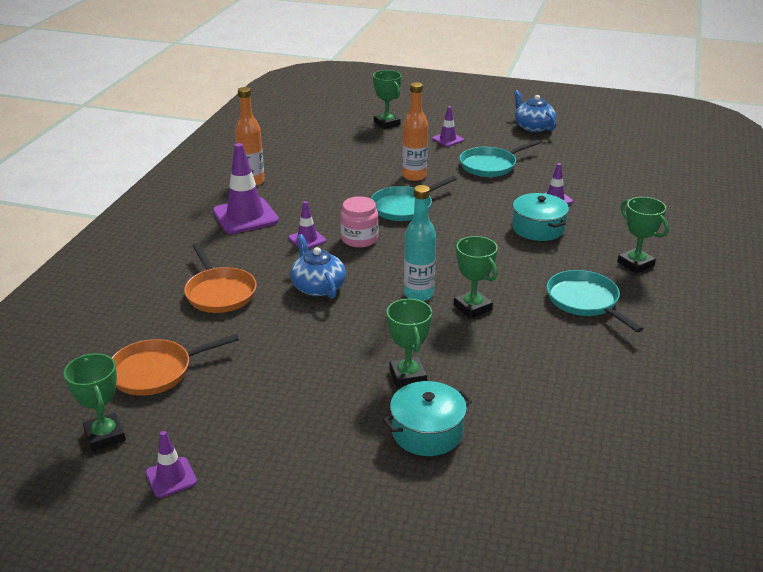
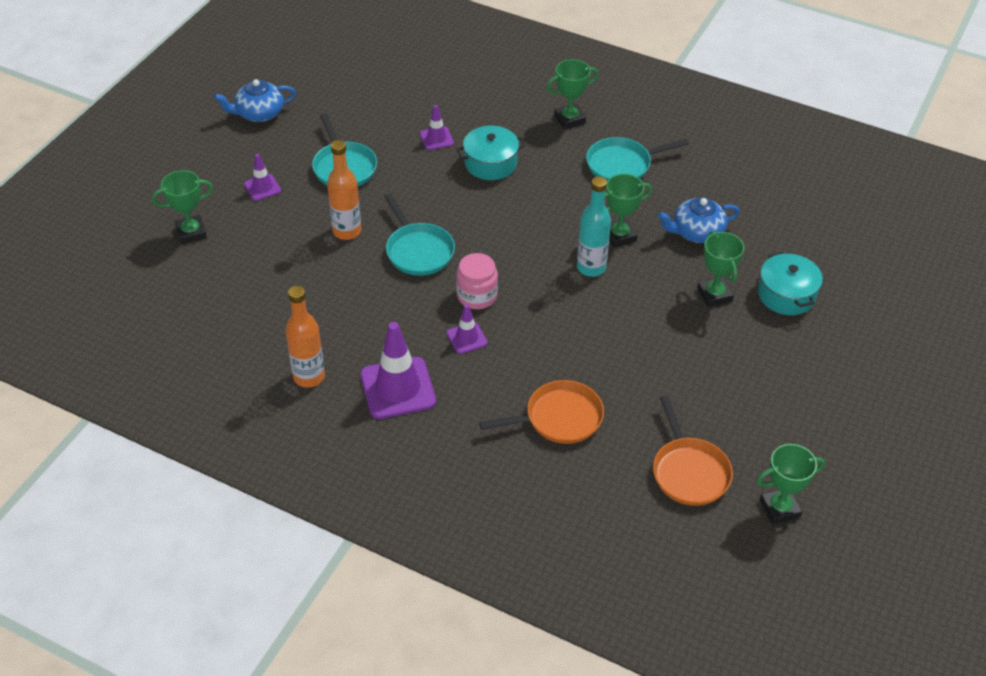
camera: 80 degrees left, 15 degrees up
(171, 477) = (834, 460): purple traffic cone -> none
(317, 286) = (563, 339): blue teapot -> blue teapot (696, 232)
(408, 376) = (714, 295): green trophy -> green trophy turned 75 degrees clockwise

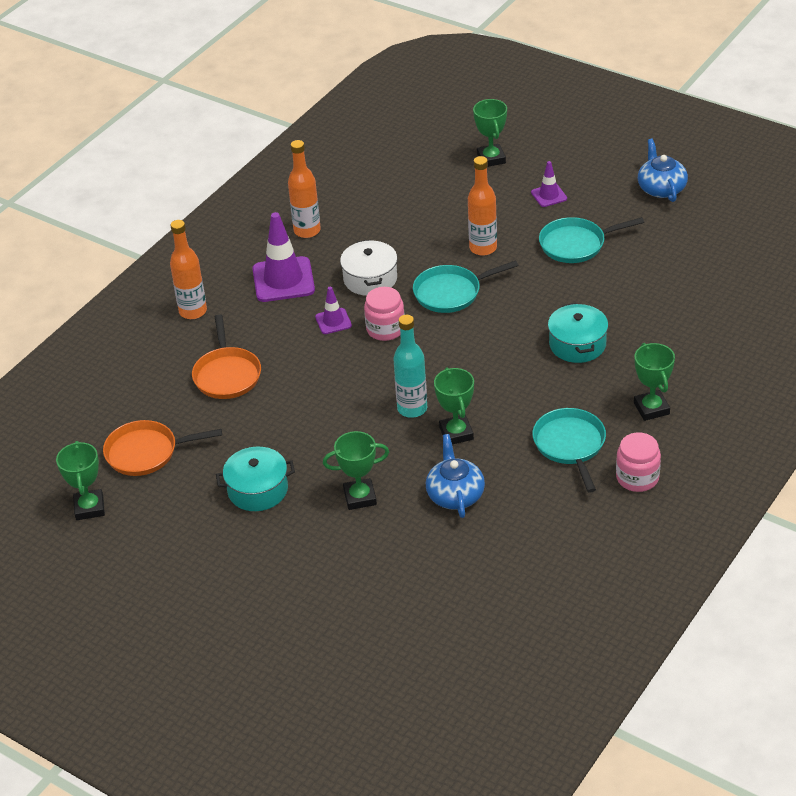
camera: 100 degrees right, 5 degrees down
(396, 314) = (370, 279): none -> white pot
(436, 138) = (619, 306): purple traffic cone -> none
(455, 465) = (193, 311): none -> orange bottle
(653, 127) = (637, 478): none -> pink jar
(786, 295) = (350, 555): turquoise pot -> turquoise pot (258, 490)

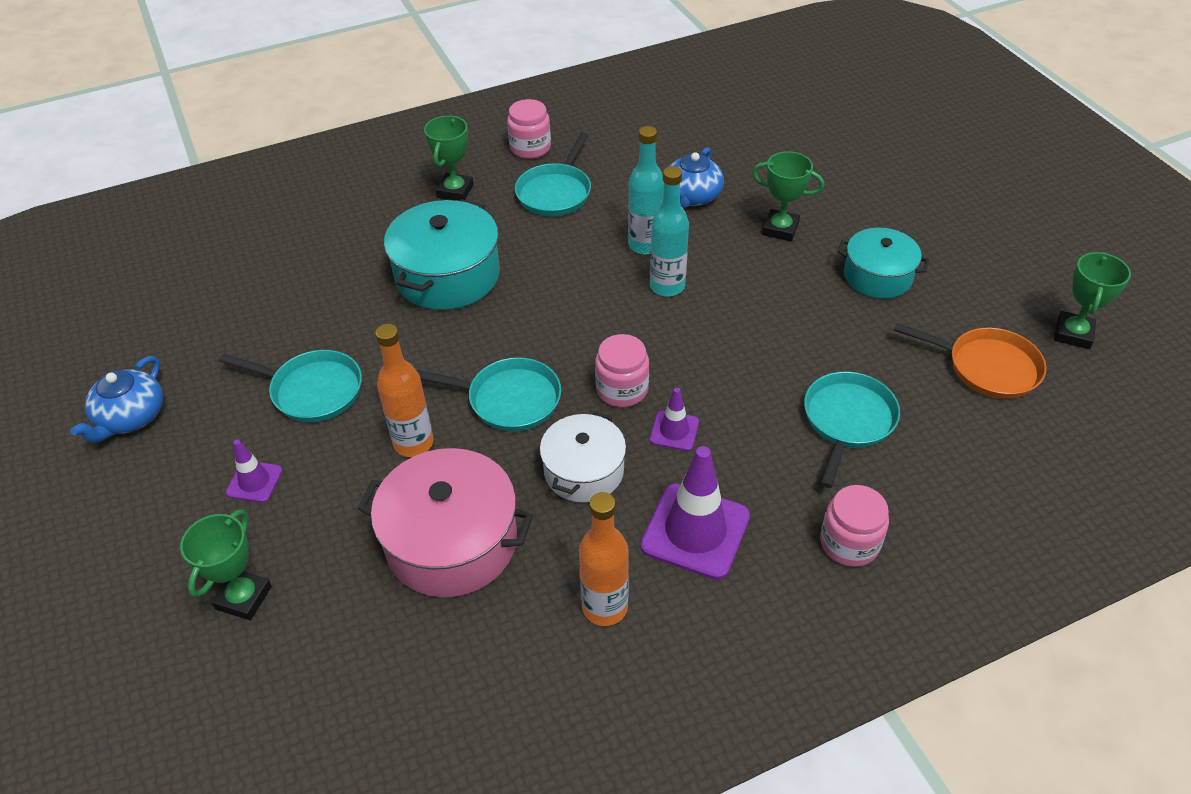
camera: 150 degrees left, 5 degrees up
(193, 311) = (849, 543): orange bottle -> pink jar
(227, 375) = (847, 421): orange pan -> turquoise pan
(412, 220) = (451, 542): none -> pink pot
(456, 433) = (645, 245): green trophy -> turquoise bottle
(577, 344) = (447, 275): turquoise pot -> turquoise pot, size x1.56

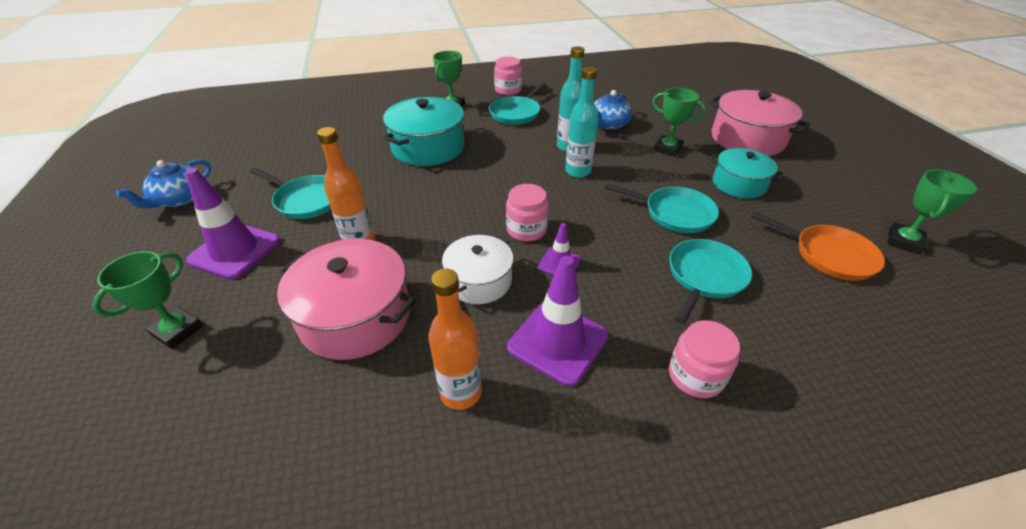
camera: 10 degrees right, 5 degrees down
(254, 482) = (235, 251): purple traffic cone -> purple traffic cone, size x1.92
(509, 399) = (440, 224): turquoise pan -> turquoise pan (674, 213)
(884, 197) = (747, 139): none -> pink pot

